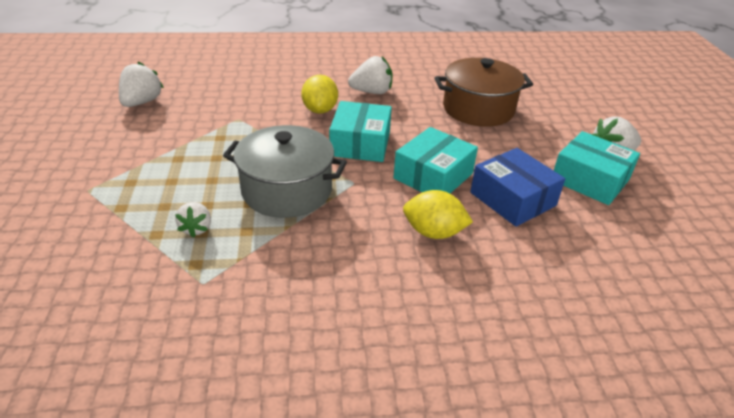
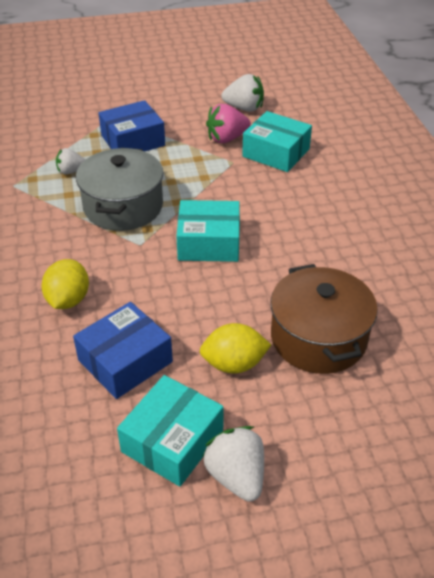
camera: 85 degrees right, 5 degrees up
(157, 177) = (133, 140): none -> blue box
(194, 118) = (227, 138): none -> pink strawberry
(320, 110) = (267, 209): yellow lemon -> yellow lemon (234, 364)
(372, 92) = (324, 242): white strawberry -> none
(433, 176) = (159, 298): turquoise box -> turquoise box (276, 153)

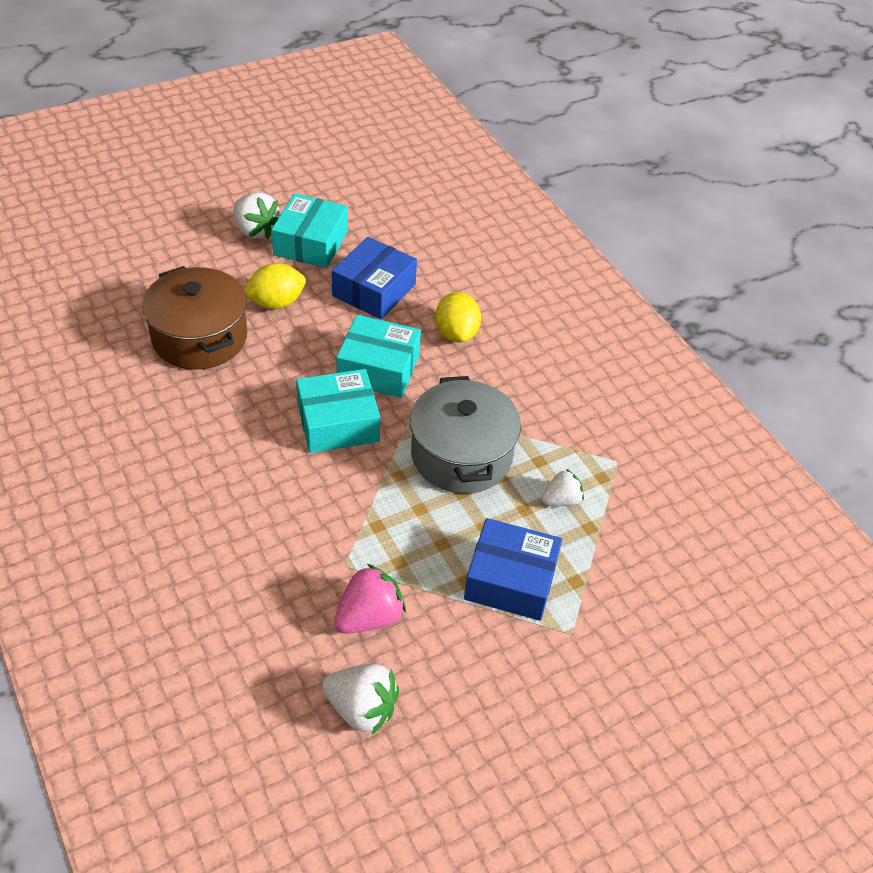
camera: 160 degrees right, 5 degrees up
(133, 140) = (510, 580): blue box -> blue box turned 60 degrees clockwise
(244, 108) = (361, 708): white strawberry -> white strawberry turned 150 degrees counterclockwise
(276, 153) = (284, 599): turquoise box -> turquoise box (378, 368)

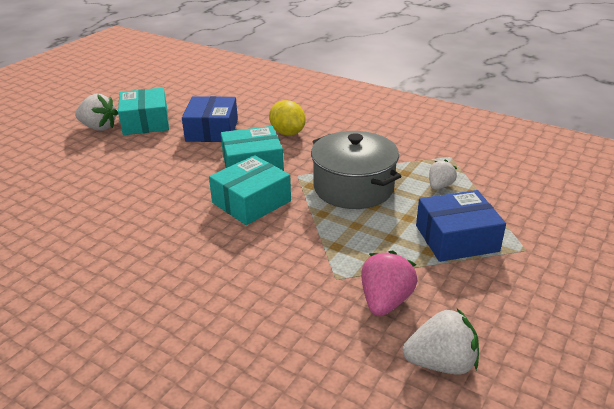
camera: 25 degrees left, 15 degrees down
(200, 337) = (101, 193): brown pot -> none
(276, 303) = (146, 157): yellow lemon -> none

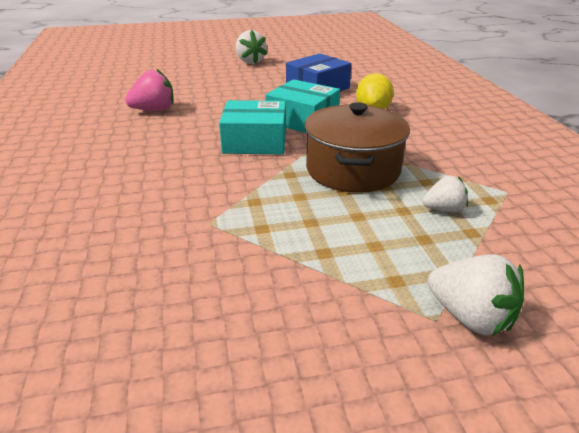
camera: 45 degrees right, 0 degrees up
(146, 122) = (283, 68): turquoise box -> none
(353, 187) = (353, 170): grey pot -> brown pot
(385, 301) = (209, 264): pink strawberry -> pink strawberry (154, 110)
(441, 363) = (151, 345): white strawberry -> white strawberry (470, 317)
(456, 238) = (373, 260): blue box -> none

